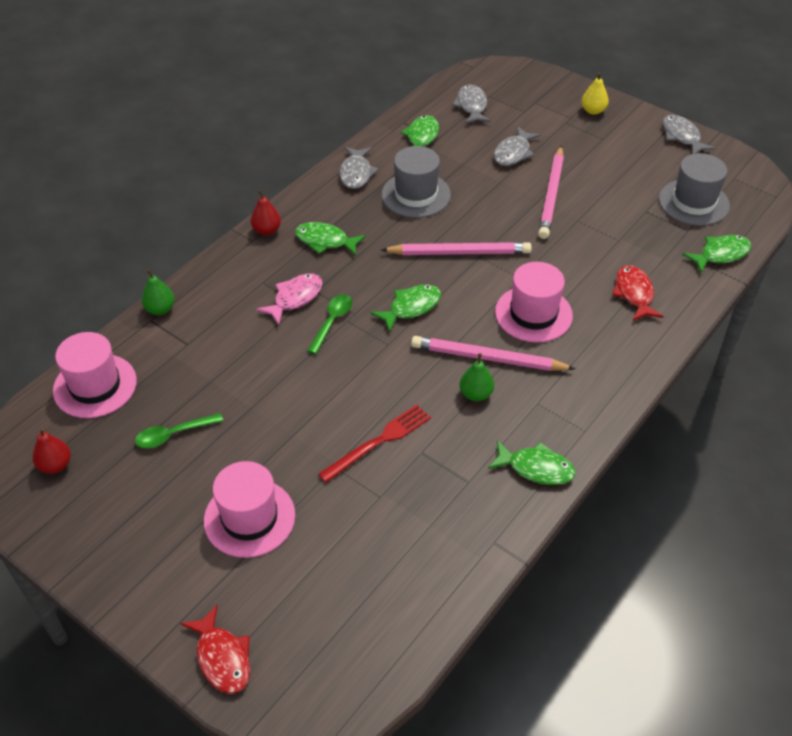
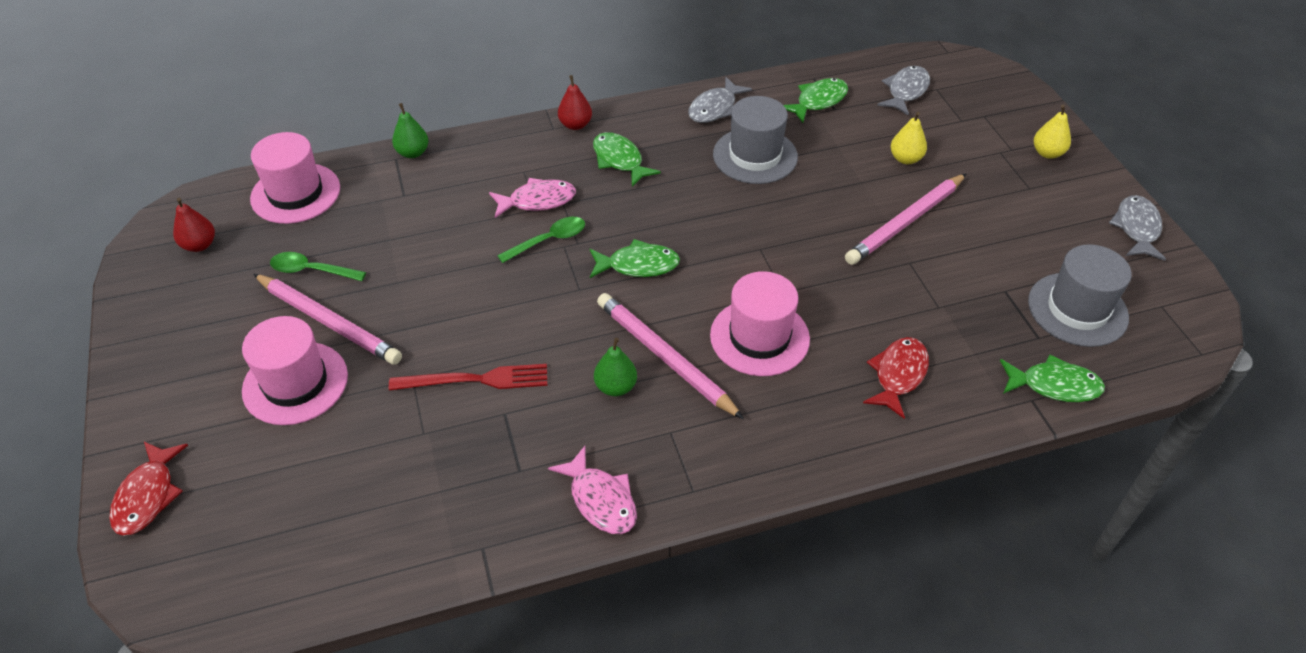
camera: 35 degrees right, 0 degrees up
(459, 252) = (742, 234): pink pencil -> pink pencil (329, 322)
(513, 153) = (905, 159): grey fish -> yellow pear
(536, 468) = (600, 500): green fish -> pink fish

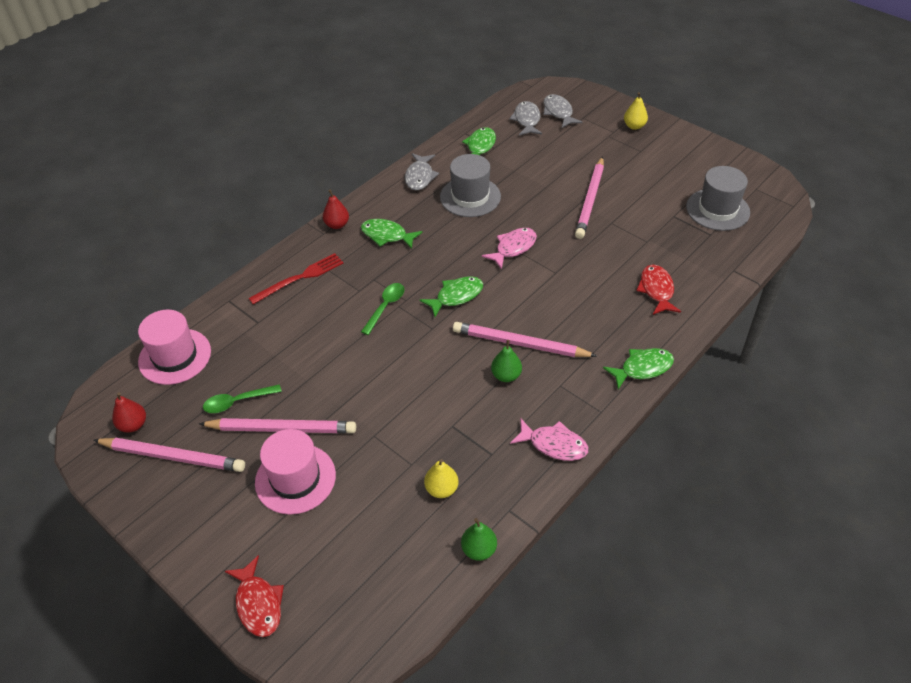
camera: 30 degrees left, 0 degrees up
(206, 296) = (173, 456): none -> pink pencil
(413, 153) = (238, 291): green pear -> green pear (479, 549)
(474, 380) = (415, 415): red fork -> red fork (299, 278)
(537, 201) = (355, 285): pink fish -> pink fish (513, 248)
(759, 337) = (564, 305): pink hat -> none
(905, 159) = (560, 162): yellow pear -> yellow pear (441, 489)
(1054, 385) = (738, 257): green fish -> green fish (642, 368)
(1136, 228) = (712, 151): grey fish -> grey fish (558, 112)

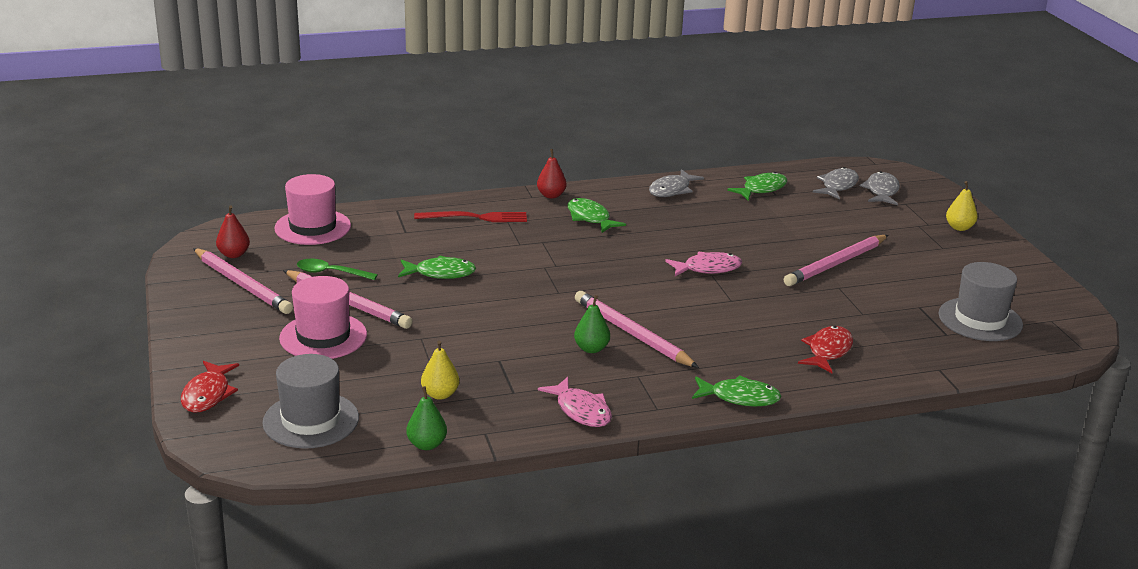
camera: 30 degrees right, 20 degrees down
(385, 307) = (531, 263): green spoon -> none
(456, 296) = (608, 280): green fish -> green fish (440, 273)
(470, 197) = (707, 220): grey hat -> grey hat (311, 420)

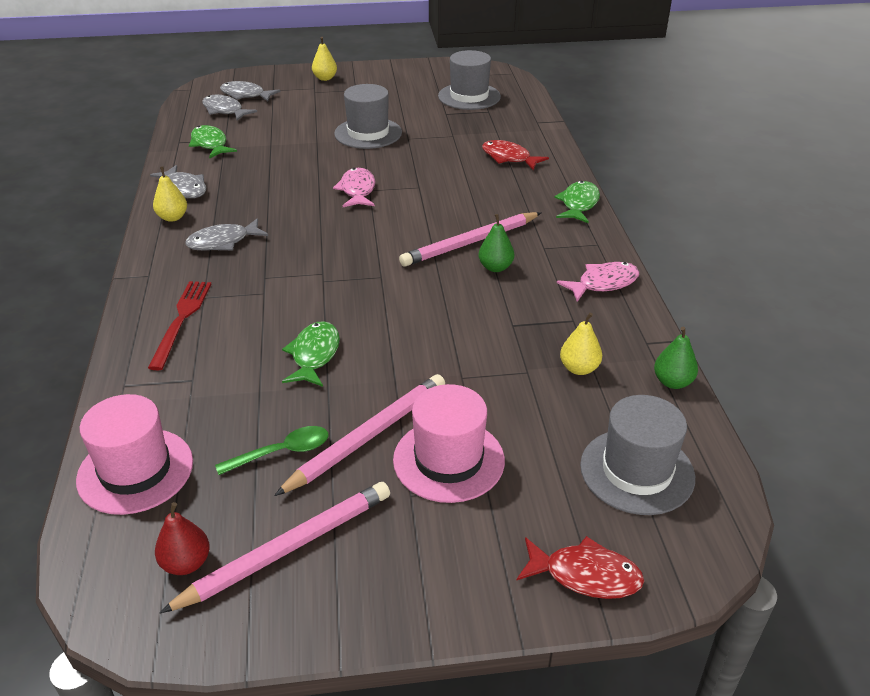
camera: 80 degrees left, 10 degrees up
(330, 273) = (282, 452): green spoon -> green spoon turned 135 degrees counterclockwise
(551, 195) = (153, 262): red pear -> none
(590, 218) = (223, 242): green fish -> grey fish
(621, 192) = (173, 217): none -> yellow pear
(836, 264) = (368, 133): pink pencil -> grey hat

